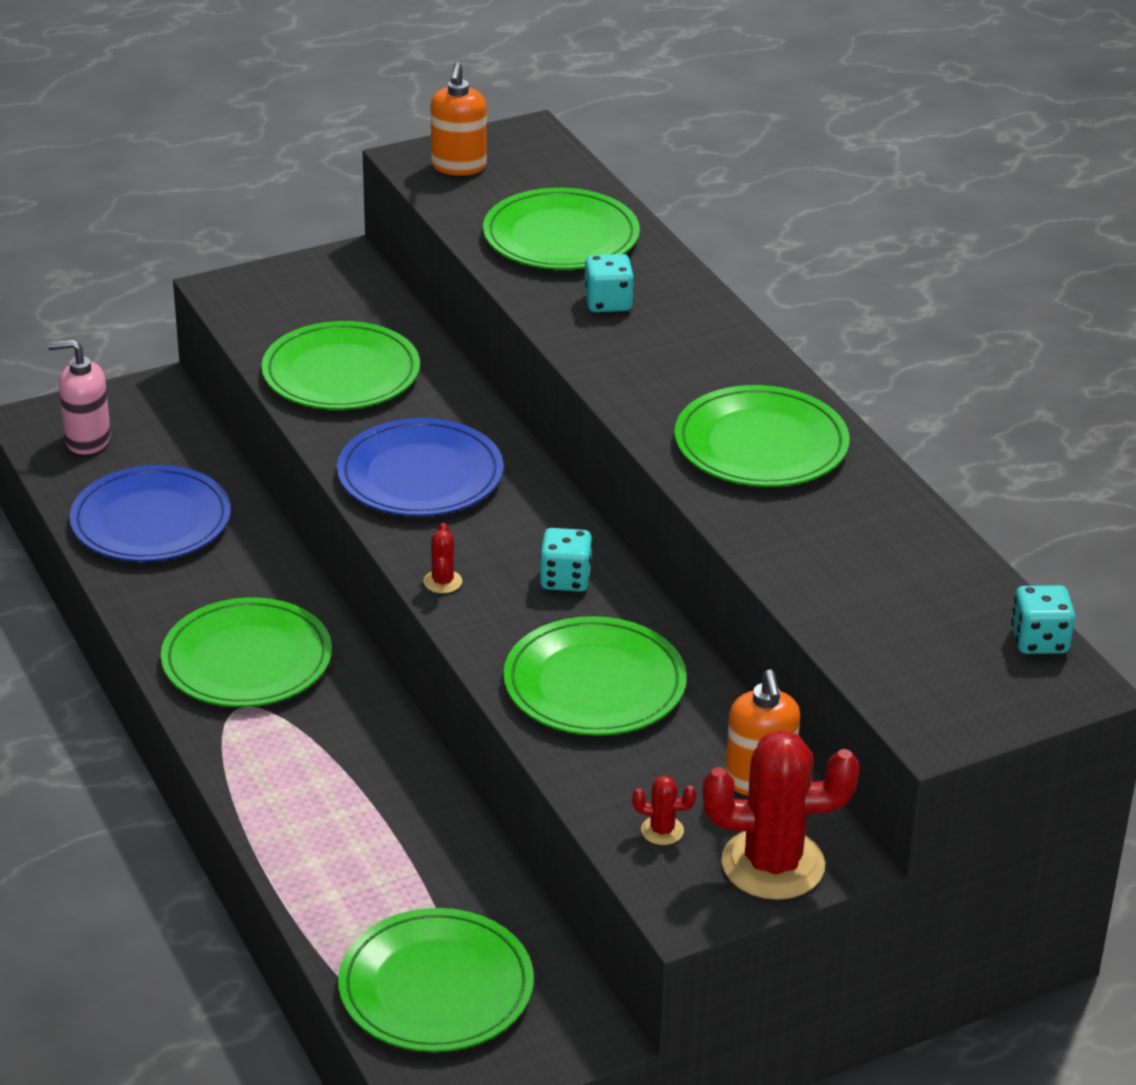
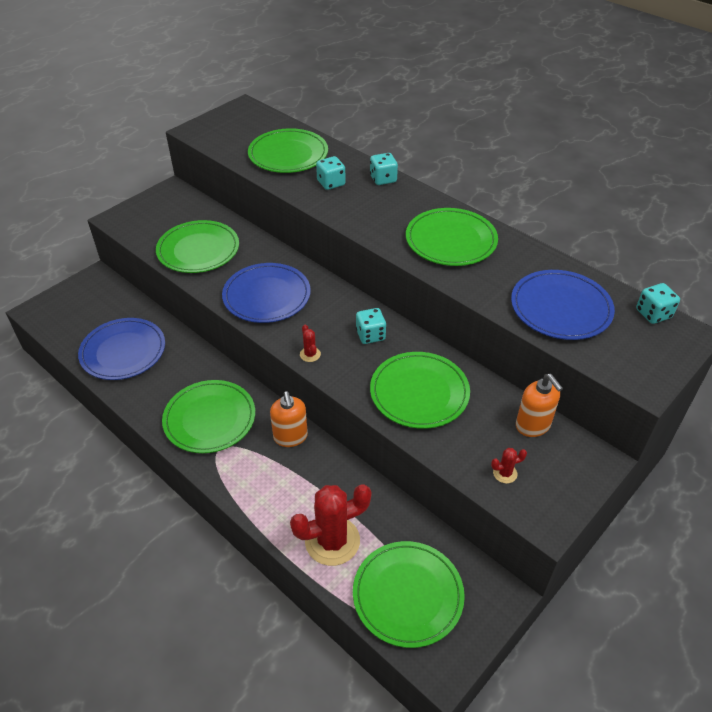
camera: 20 degrees left, 10 degrees up
(87, 440) = (70, 314): pink soap dispenser -> none
(458, 166) = (218, 130): orange soap dispenser -> orange soap dispenser (290, 437)
(708, 316) = (383, 179): none -> turquoise dice
(773, 864) = (571, 476): red cactus -> red cactus (332, 541)
(878, 592) = (560, 308): none -> blue plate

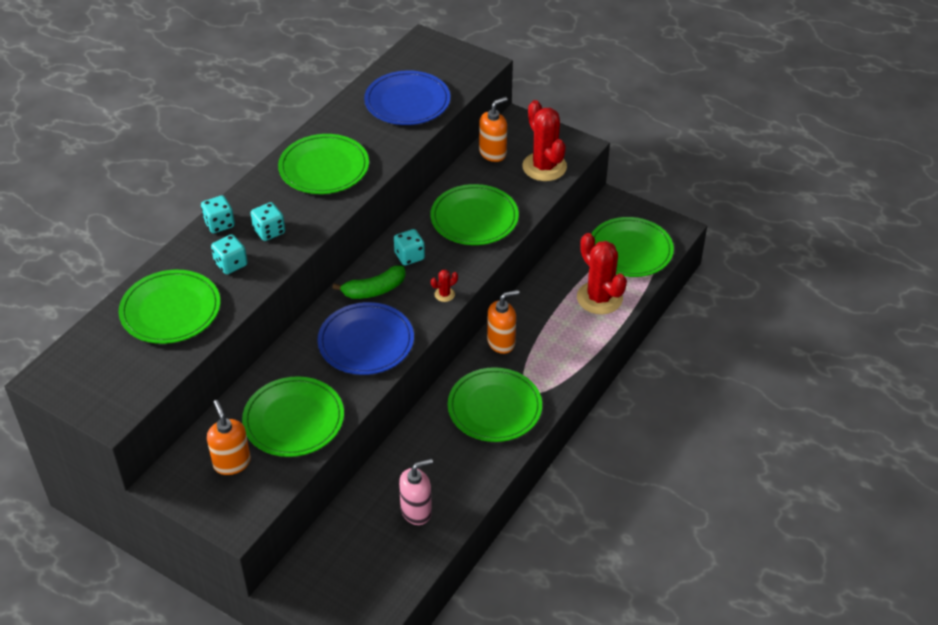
camera: 100 degrees left, 0 degrees up
(123, 351) = (416, 511): blue plate -> pink soap dispenser
(172, 218) = (232, 463): none -> orange soap dispenser
(330, 306) = (374, 290): none -> green banana
(505, 473) = (544, 167): red cactus -> red cactus, size x2.37
(653, 314) = (403, 55): turquoise dice -> turquoise dice (269, 231)

